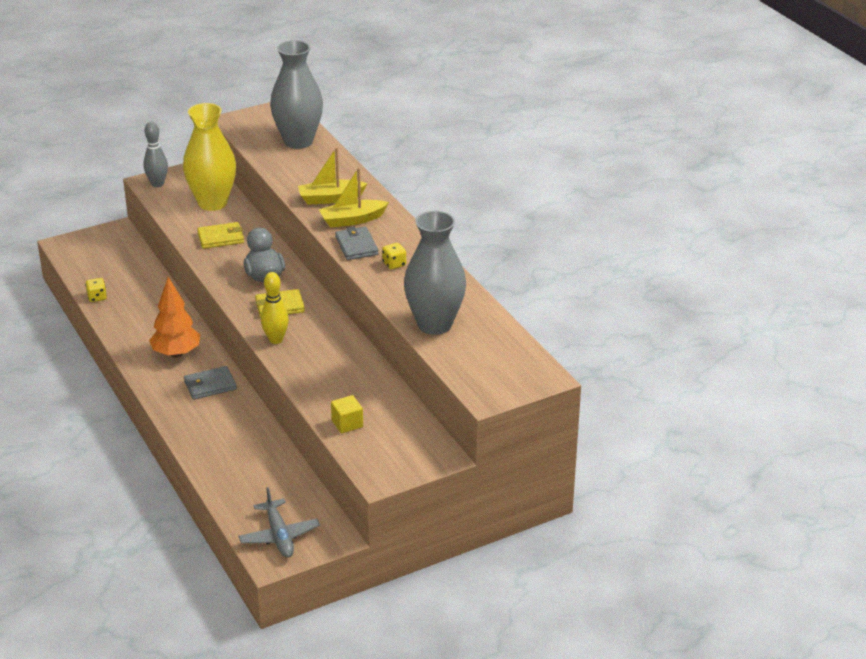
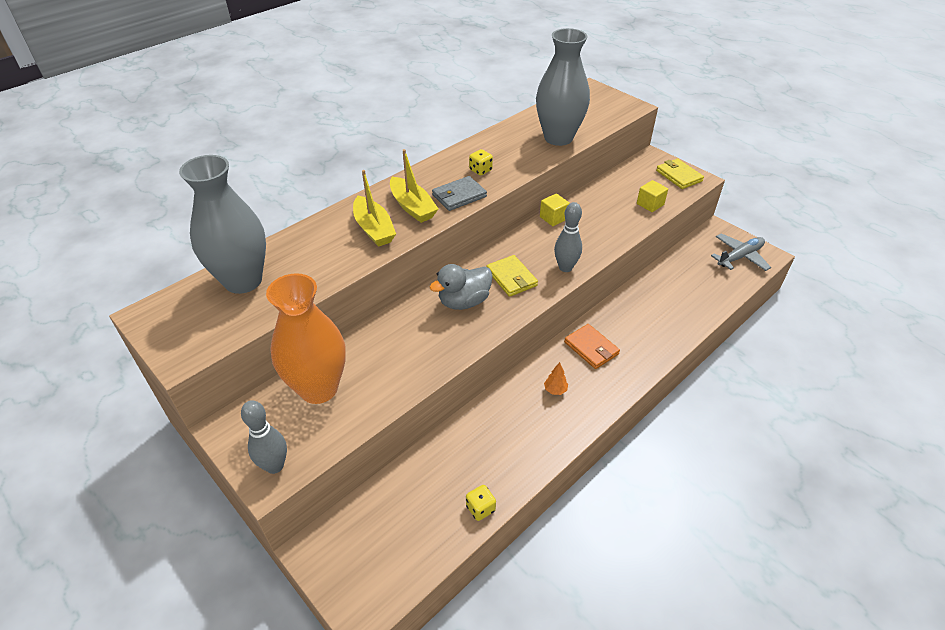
camera: 105 degrees left, 10 degrees up
(176, 353) = (555, 390): orange tree -> orange tree, size x0.44
(210, 385) = (591, 348): grey wallet -> orange wallet
(212, 203) = (318, 388): yellow vase -> orange vase
(221, 238) = (398, 357): yellow wallet -> yellow wallet (679, 176)
(276, 340) = (565, 267): yellow bowling pin -> grey bowling pin
(356, 350) = (553, 218): none -> yellow cube

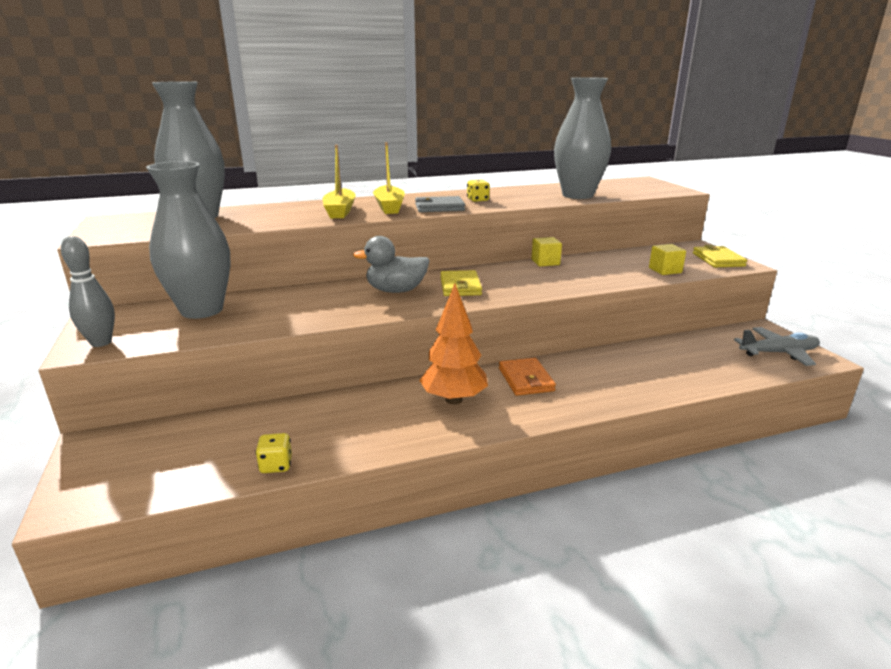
camera: 25 degrees right, 20 degrees down
(318, 388) = (202, 310): orange vase -> grey vase
(555, 390) = (453, 399): orange tree -> orange tree, size x2.29
(565, 267) = (525, 290): grey bowling pin -> none

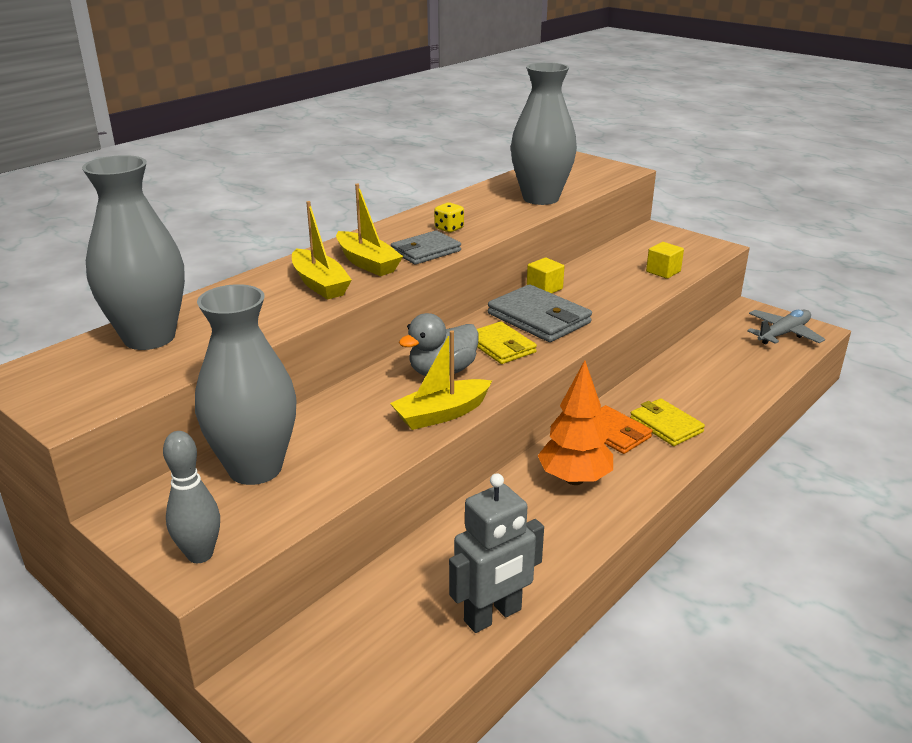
camera: 30 degrees left, 5 degrees up
(276, 465) = (493, 616): yellow dice -> grey robot
(357, 312) = (441, 414): none -> yellow boat
(514, 277) = (539, 318): none -> grey wallet
(718, 259) = (692, 245): yellow wallet -> yellow wallet (666, 425)

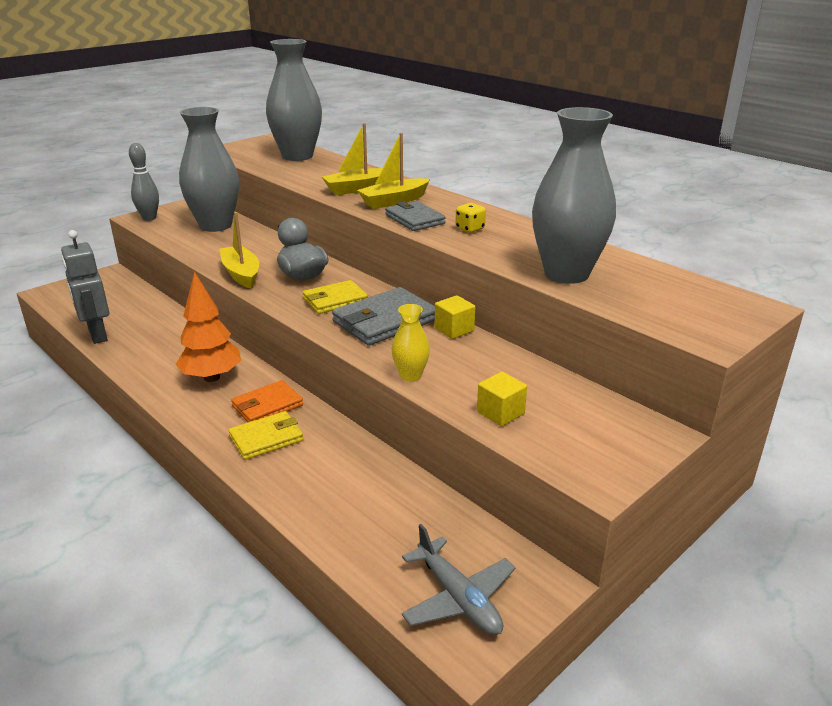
camera: 95 degrees right, 0 degrees up
(631, 303) = (410, 376): none -> yellow vase

